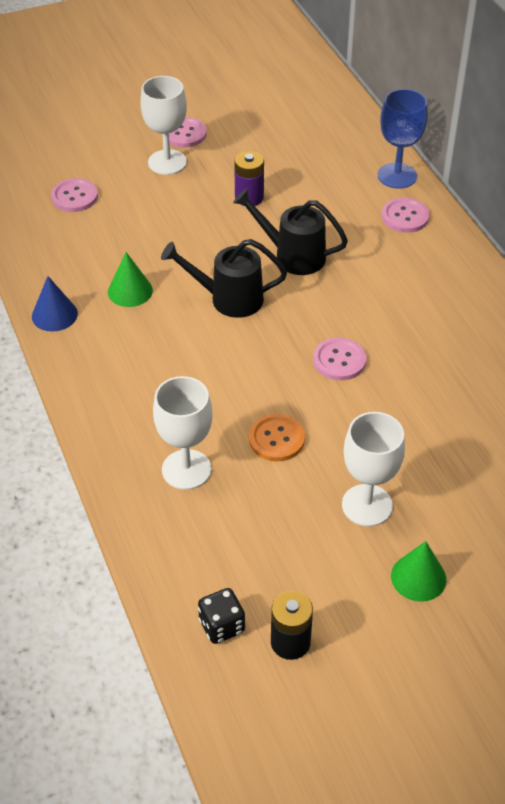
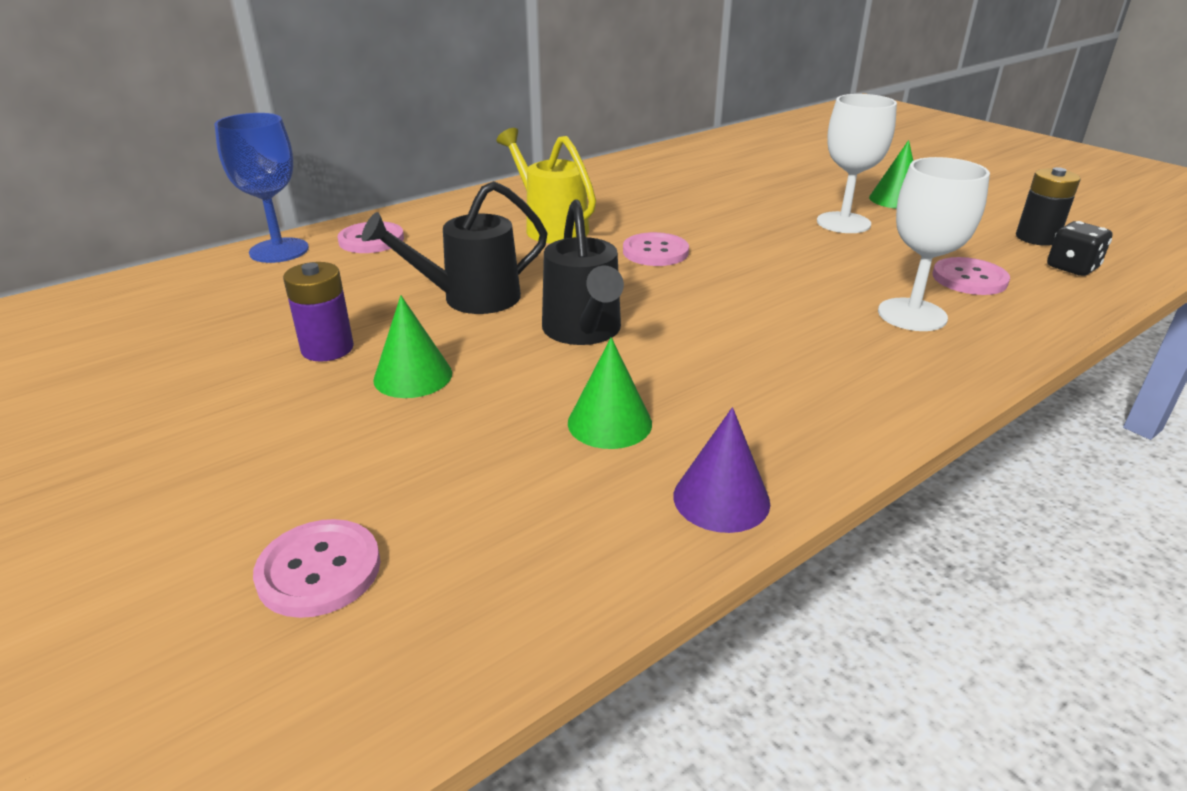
camera: 105 degrees left, 15 degrees down
(54, 315) = (721, 499): blue cone -> purple cone
(167, 162) = (199, 454): white goblet -> none
(184, 134) = (93, 450): pink button -> pink button (969, 279)
(206, 227) = (413, 376): none -> green cone
(276, 439) = (807, 271): orange button -> none
(292, 255) = (469, 298): black watering can -> black watering can turned 60 degrees clockwise
(406, 311) = (550, 227): none -> yellow watering can

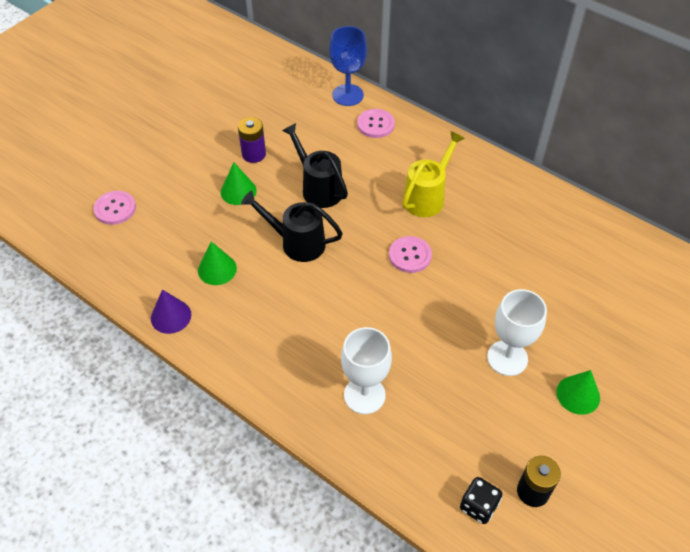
camera: 75 degrees right, 20 degrees up
(584, 332) = (296, 242): black watering can -> black watering can turned 45 degrees clockwise
(969, 279) = (432, 433): pink button -> none

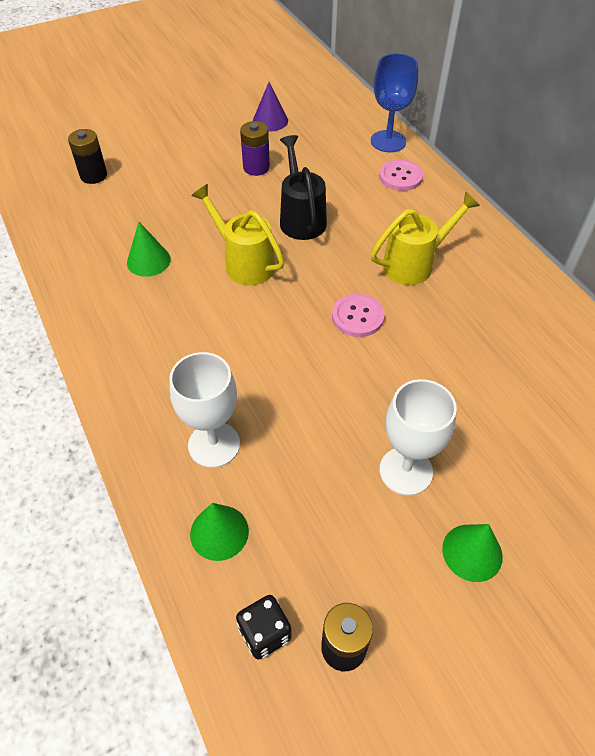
camera: 25 degrees right, 0 degrees up
(115, 209) = (93, 175): pink button -> black battery
(171, 316) = (74, 289): purple cone -> purple cone (270, 120)
(238, 191) = (218, 196): green cone -> green cone (219, 532)
(296, 242) = (244, 262): black watering can -> yellow watering can

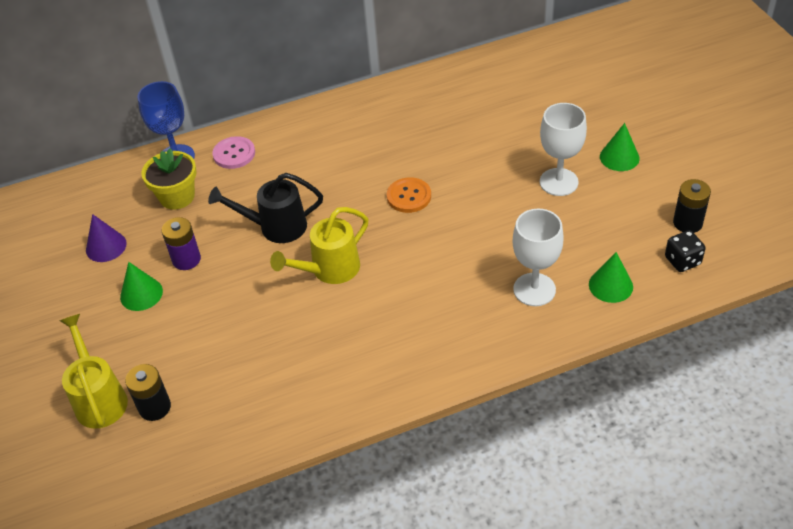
camera: 80 degrees left, 5 degrees down
(148, 261) = (312, 345): green cone -> green cone (141, 294)
(335, 150) = (177, 197): none -> yellow flower pot
(357, 316) = (409, 196): pink button -> orange button
(415, 264) = (352, 156): yellow watering can -> yellow watering can (99, 398)

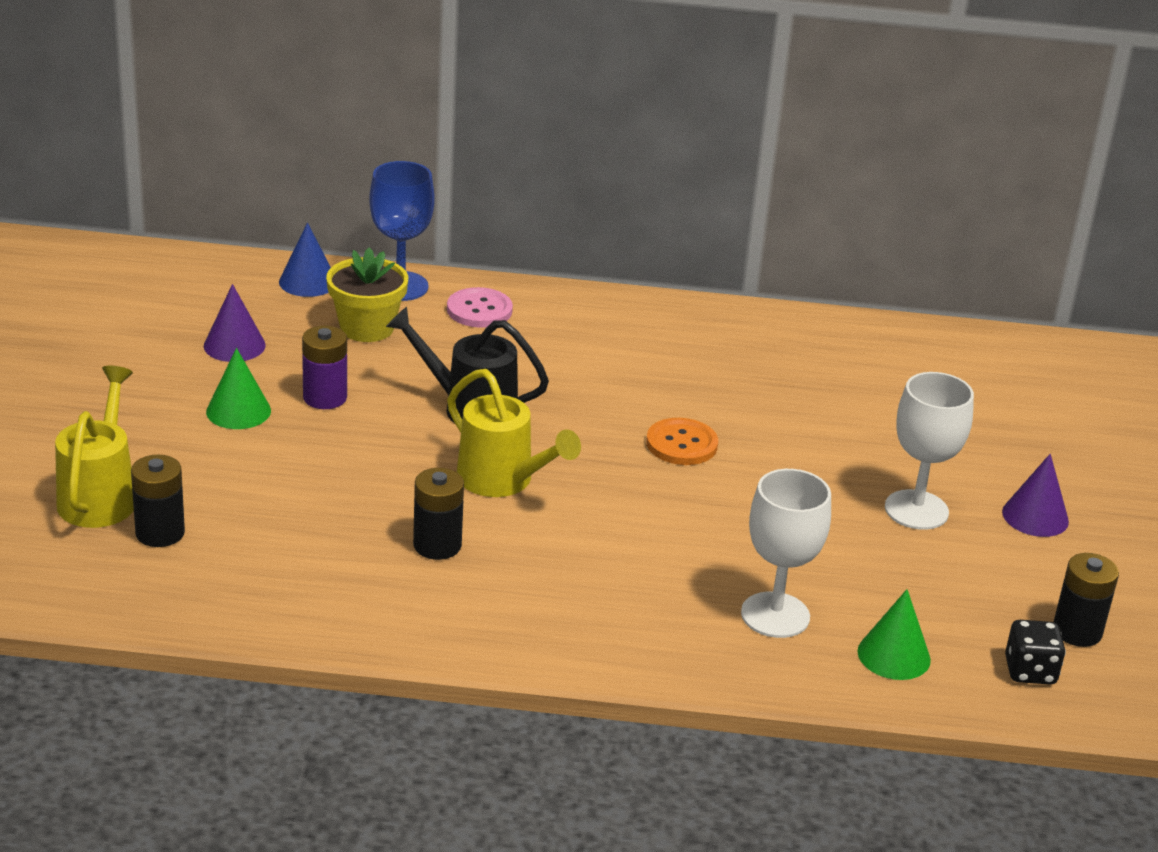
camera: 20 degrees right, 15 degrees down
(119, 179) = (308, 282): none -> blue cone
(322, 334) = (437, 545): none -> black battery
(329, 270) = (503, 481): yellow watering can -> yellow watering can turned 120 degrees counterclockwise
(619, 157) = (1035, 516): green cone -> purple cone

